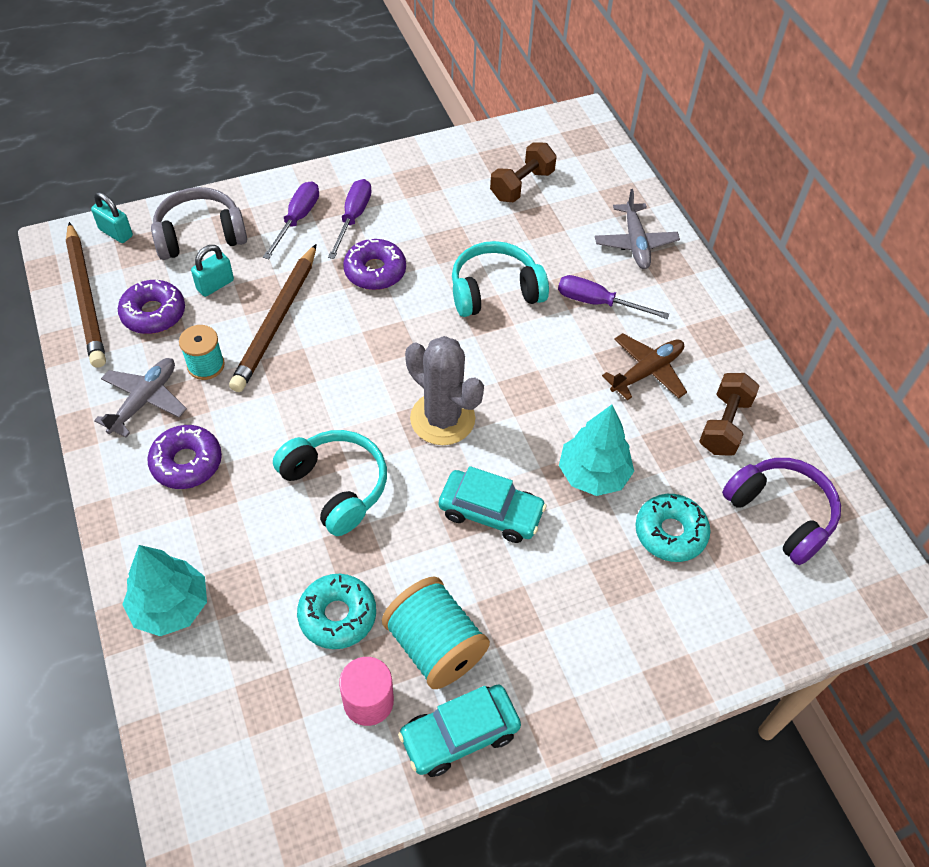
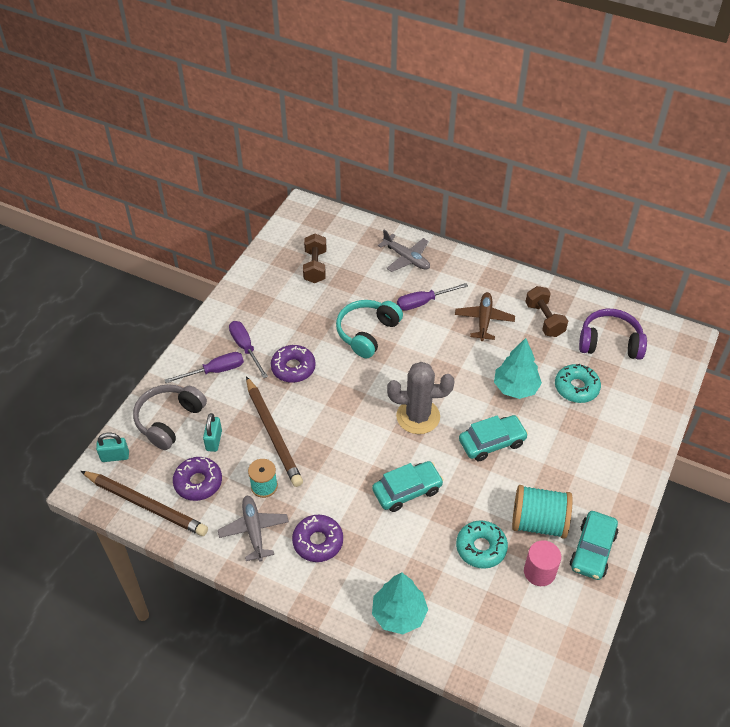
camera: 40 degrees left, 5 degrees down
(297, 219) = (215, 371): purple screwdriver -> purple screwdriver turned 90 degrees clockwise
(336, 486) = (407, 490): turquoise headphones -> turquoise car

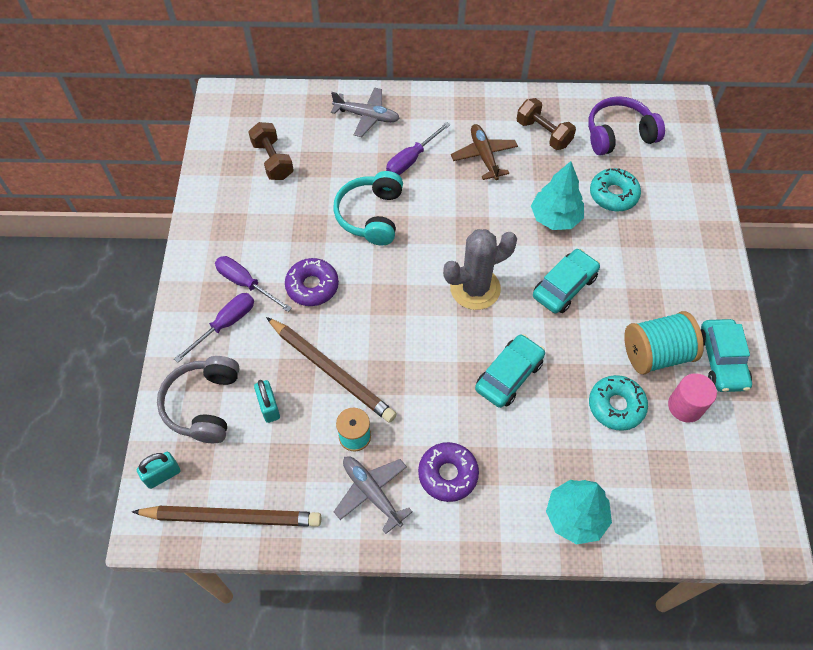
camera: 25 degrees left, 10 degrees up
(198, 482) = (278, 464): purple donut -> none

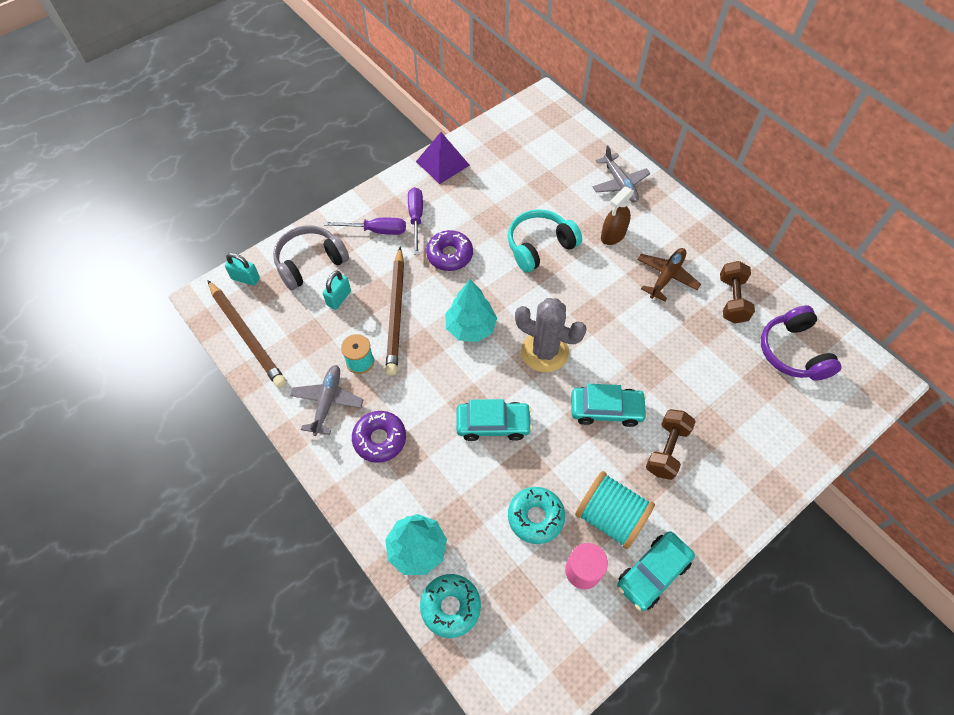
camera: 50 degrees right, 0 degrees up
(207, 220) = (442, 163): none -> purple pyramid
(273, 160) = (524, 161): brown dumbbell -> brown dumbbell (666, 450)
(411, 159) = (613, 235): purple screwdriver -> brown spray bottle
(555, 218) = (662, 361): turquoise tree -> turquoise tree (470, 327)
(613, 195) = (728, 387): turquoise donut -> turquoise donut (450, 607)
(619, 135) = (792, 352): purple headphones -> purple headphones turned 135 degrees counterclockwise

